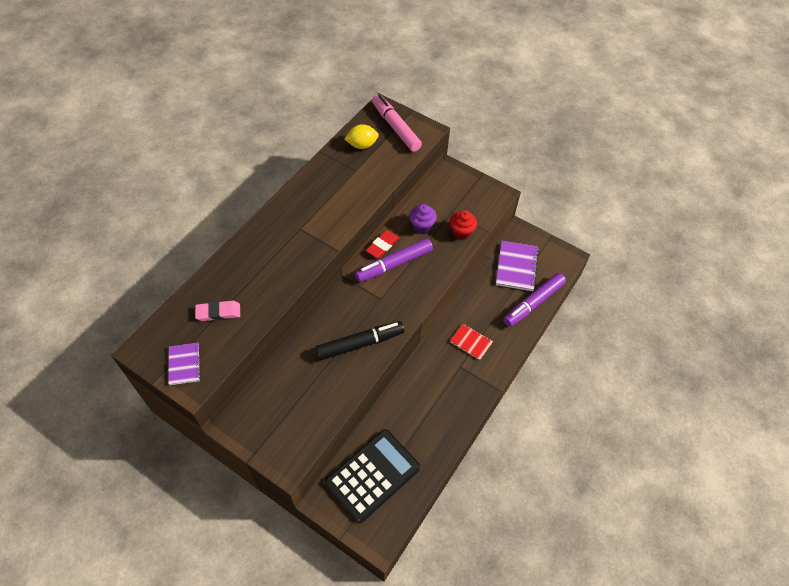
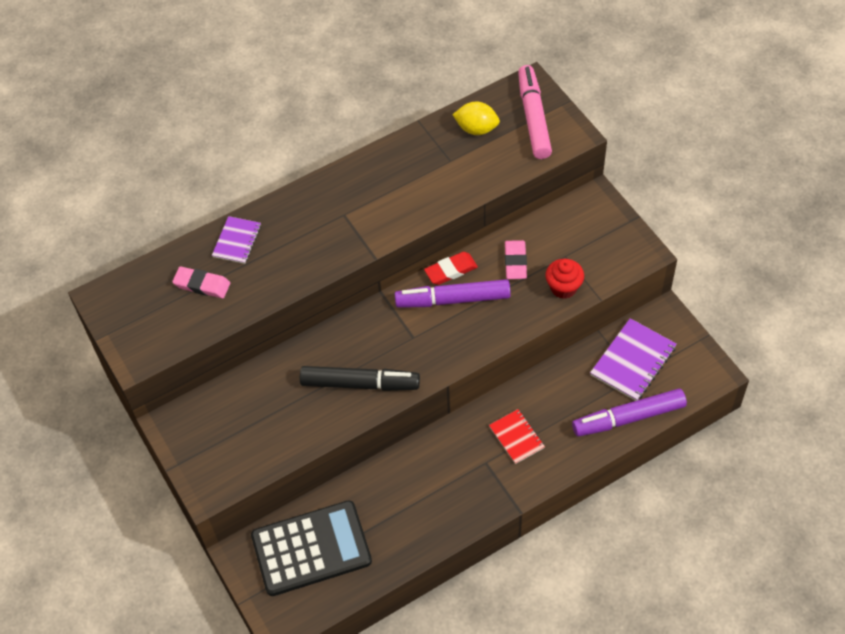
camera: 30 degrees right, 0 degrees up
(184, 364) = (138, 331): purple notebook -> purple notebook (237, 241)
(422, 226) = (515, 262): purple cupcake -> pink eraser

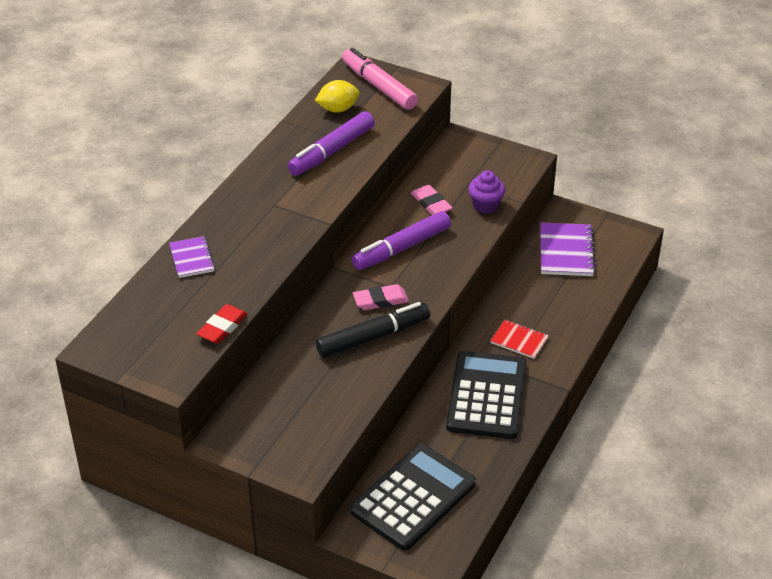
camera: 35 degrees left, 15 degrees down
(202, 285) = (186, 301): pink eraser -> pink eraser (380, 300)
(445, 480) = (486, 396): none -> black calculator
(451, 270) = (382, 229): red eraser -> red eraser (222, 327)
(563, 287) = (485, 205): red cupcake -> purple cupcake
(628, 418) = (596, 290): purple marker -> purple marker (332, 151)

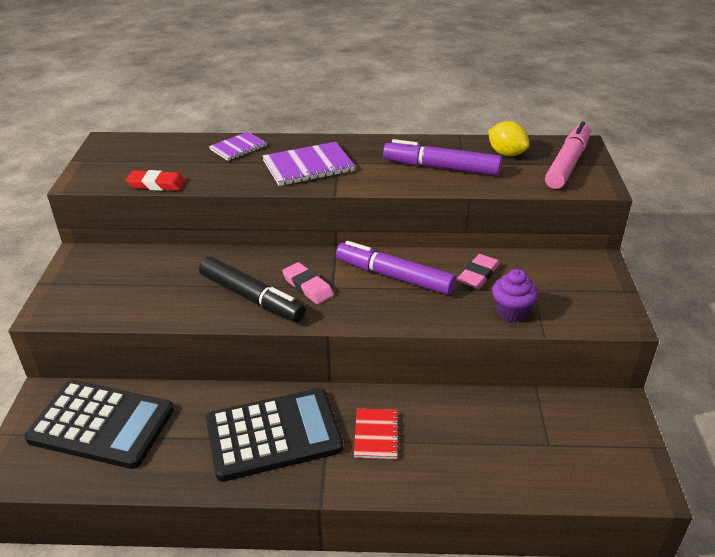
camera: 65 degrees right, 5 degrees down
(566, 251) = (555, 429): purple notebook -> purple notebook (308, 166)

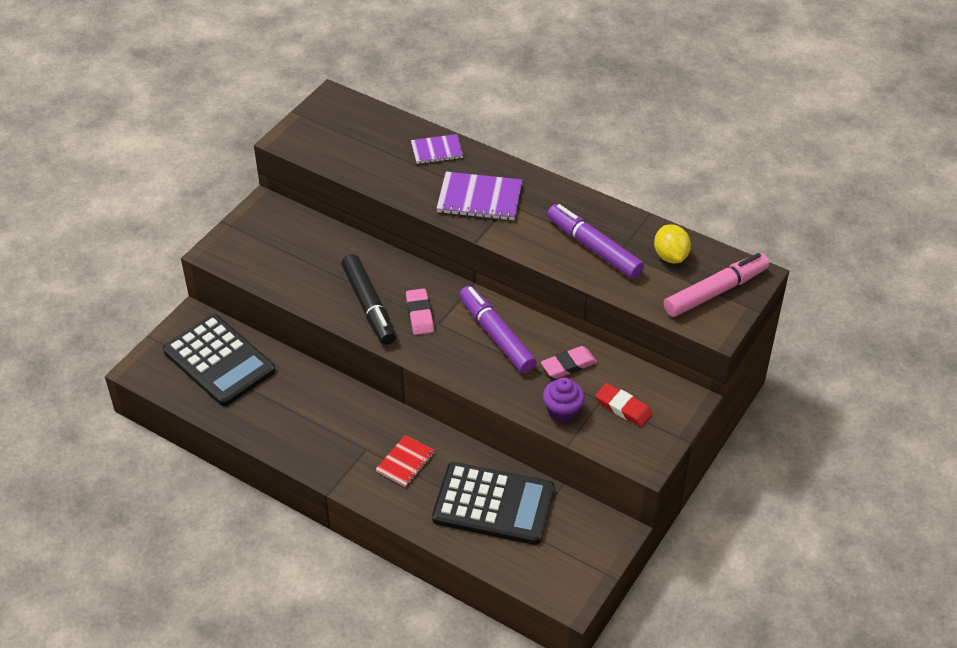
camera: 30 degrees right, 10 degrees up
(156, 184) = (342, 169): red eraser -> red eraser (623, 408)
(273, 434) = (332, 426): black calculator -> black calculator (493, 504)

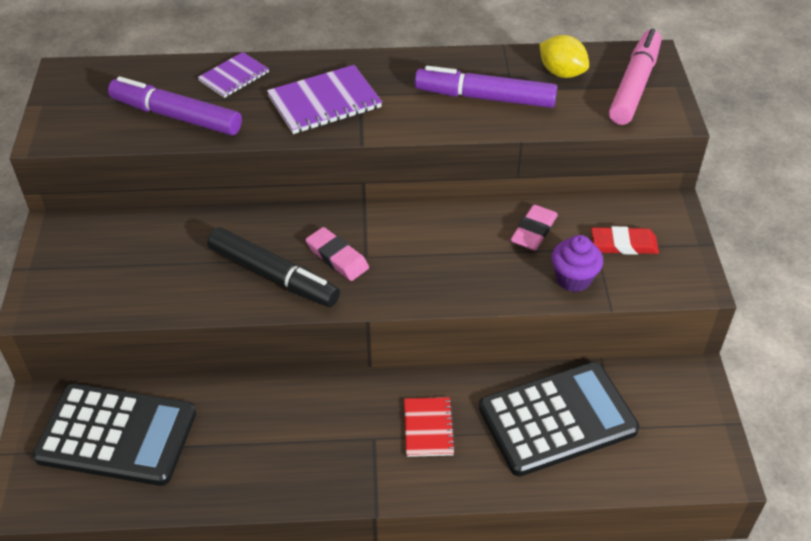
camera: 35 degrees left, 0 degrees up
(496, 335) = (436, 238): purple marker -> purple marker (176, 116)

